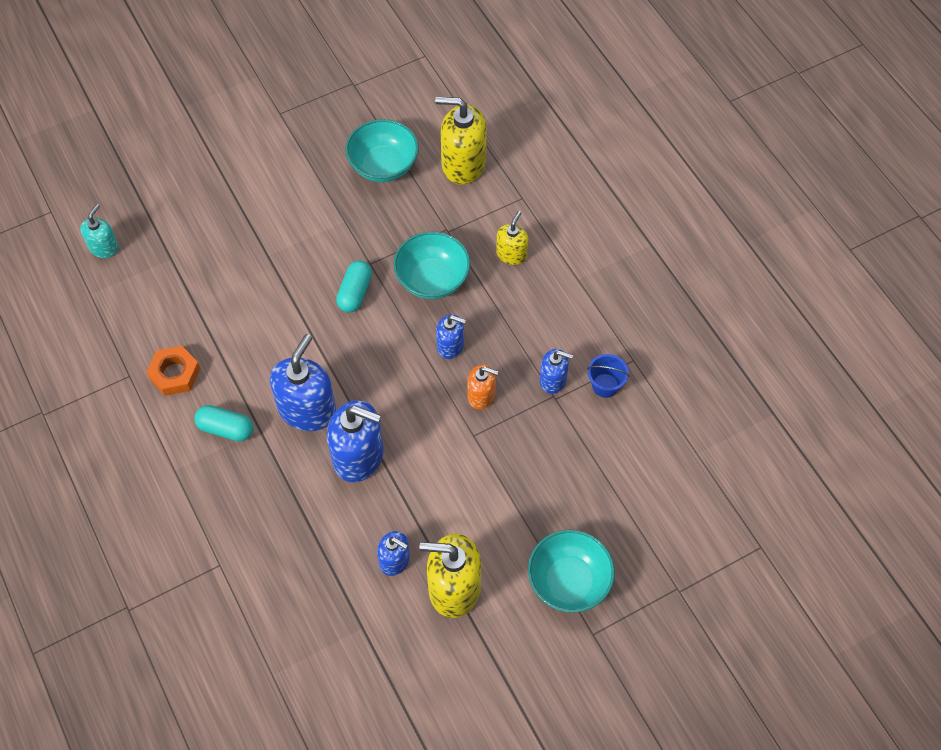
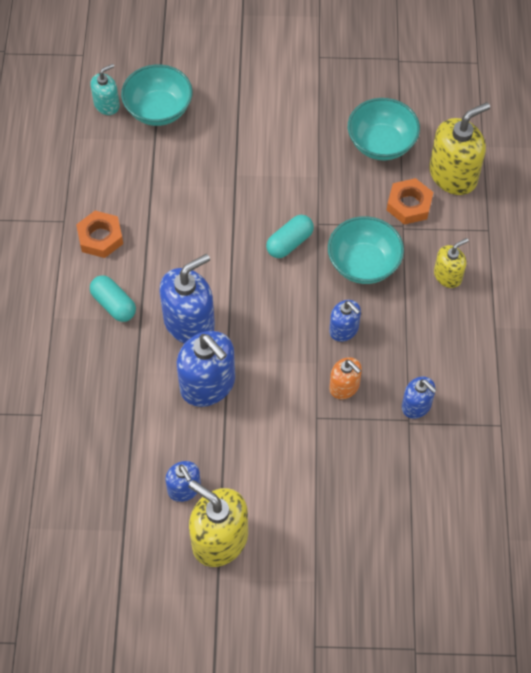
camera: 30 degrees right, 0 degrees up
(441, 208) = (409, 205): none -> orange nut
(463, 164) = (453, 175): yellow soap dispenser -> yellow soap dispenser turned 105 degrees clockwise
(569, 581) = (322, 589): turquoise bowl -> turquoise bowl (158, 110)
(605, 385) = (461, 434): blue bucket -> none

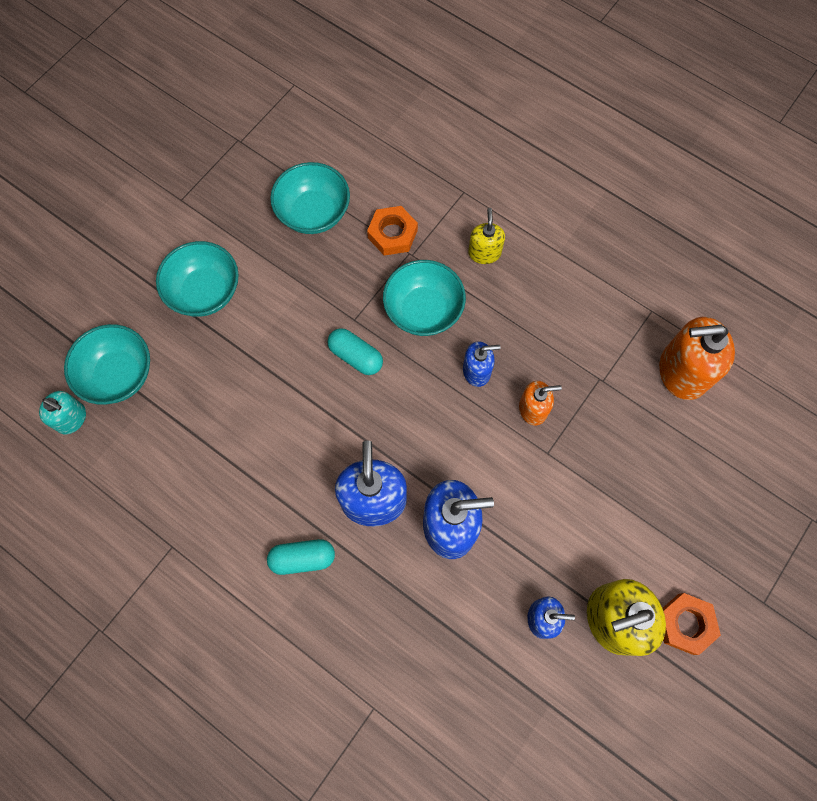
camera: 55 degrees left, 10 degrees up
(100, 238) = (219, 523): orange nut -> orange nut (685, 624)
(107, 105) = (71, 418): turquoise soap dispenser -> turquoise soap dispenser turned 120 degrees clockwise
(261, 118) = (205, 292): none -> turquoise bowl
(289, 243) = (356, 356): turquoise capsule -> turquoise capsule turned 45 degrees counterclockwise
(416, 405) = (590, 363): blue soap dispenser -> none
(453, 175) = (390, 180): yellow soap dispenser -> none
(465, 478) = (682, 371): none -> orange soap dispenser

